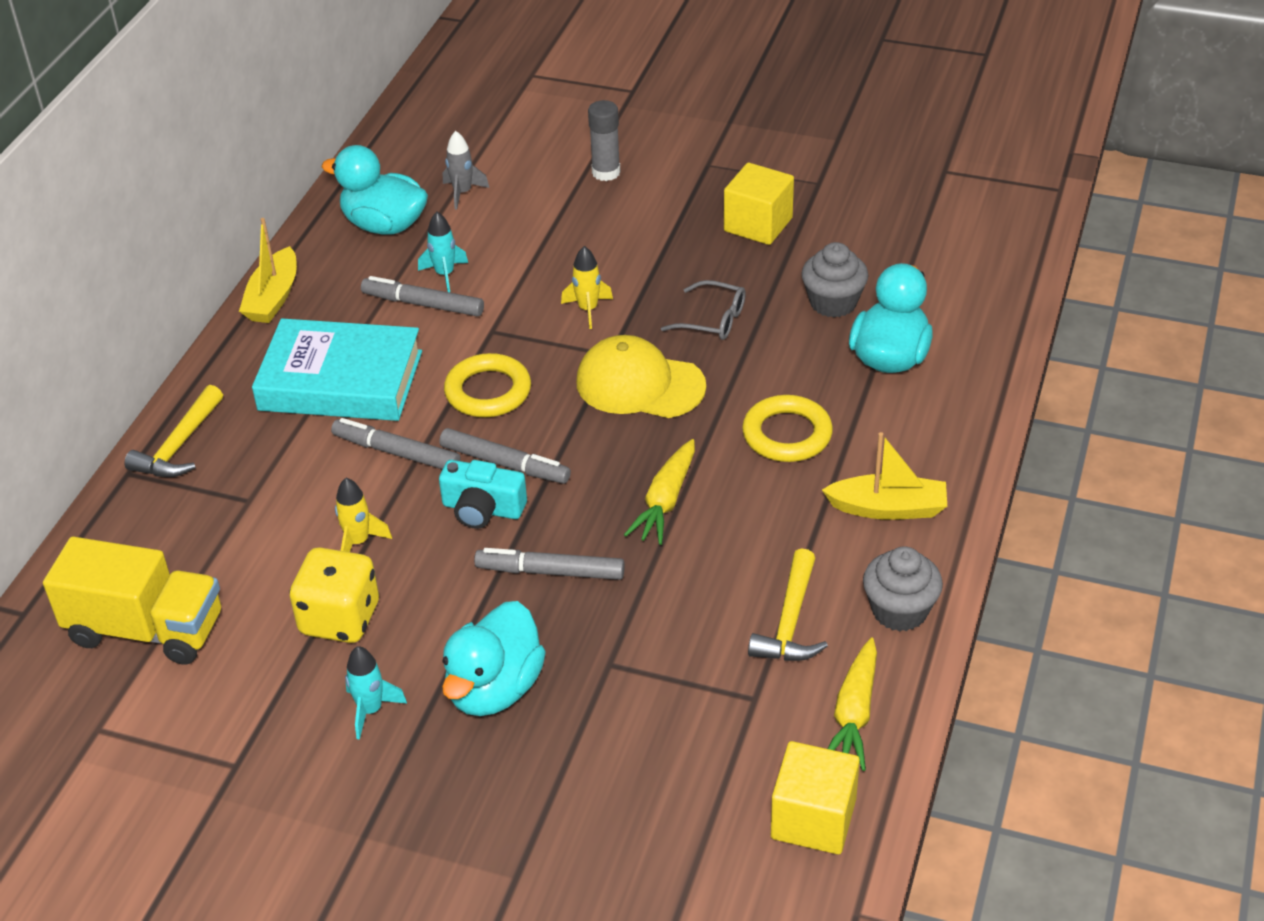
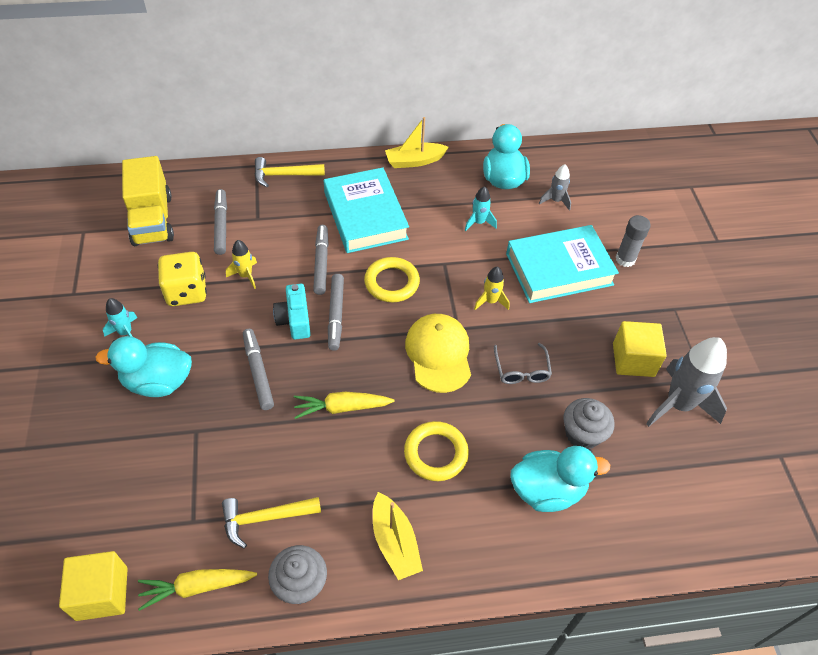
camera: 60 degrees right, 10 degrees up
(423, 304) = (448, 224): grey marker -> grey marker (221, 225)
(580, 232) = (559, 269): none -> turquoise book
(839, 215) = (678, 404): none -> grey rocket

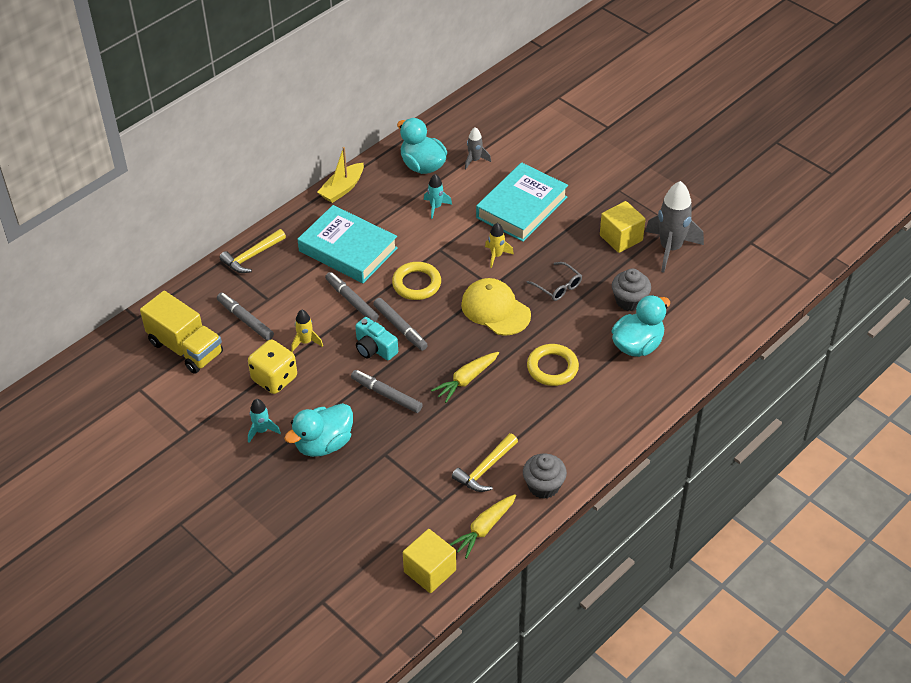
camera: 35 degrees left, 5 degrees down
(395, 542) = (576, 429): yellow boat -> none
(625, 259) = (559, 175): grey glue stick -> none

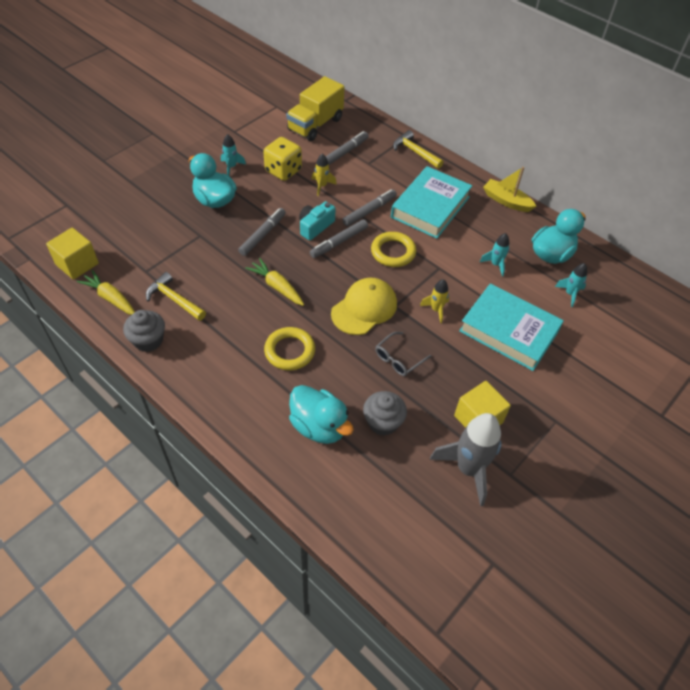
camera: 85 degrees right, 5 degrees up
(475, 160) = (570, 294): grey rocket -> turquoise rocket

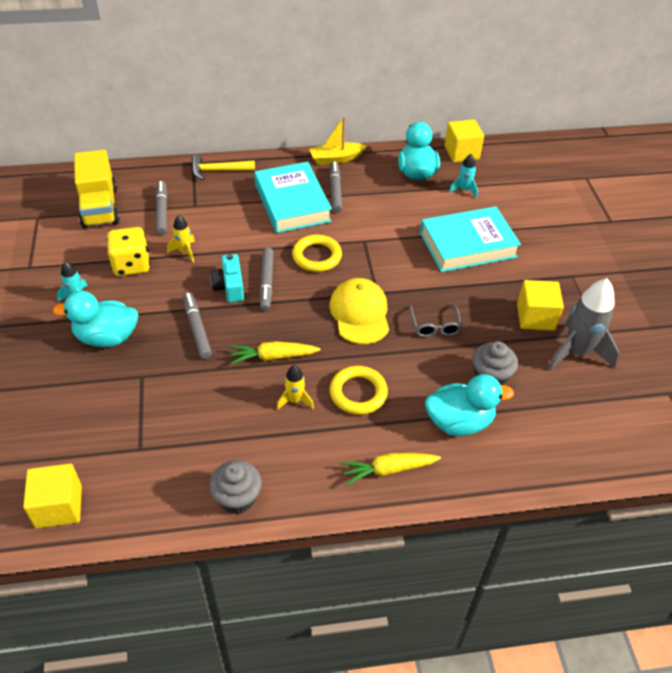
camera: 50 degrees left, 5 degrees down
(110, 298) = (144, 501): yellow carrot -> yellow carrot (388, 470)
(174, 299) = (204, 446): yellow hammer -> none
(369, 211) = (253, 241): grey marker -> grey marker (335, 190)
(436, 310) = (406, 271): yellow rocket -> yellow rocket (295, 400)
(495, 264) = (395, 208): turquoise rocket -> none
(613, 267) = (461, 152): none -> yellow cube

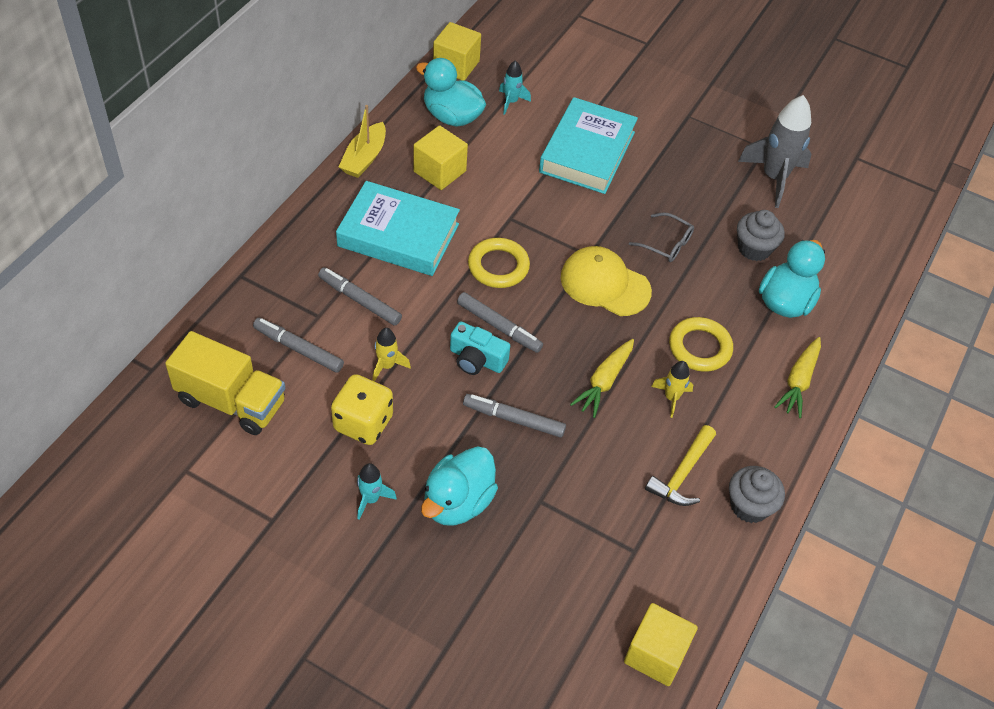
camera: 55 degrees left, 5 degrees up
(218, 171) = (279, 262): yellow hammer -> yellow hammer (682, 474)
(335, 190) = (414, 191): grey marker -> grey marker (360, 300)
(535, 317) = (714, 173): yellow cube -> yellow cube (439, 171)

